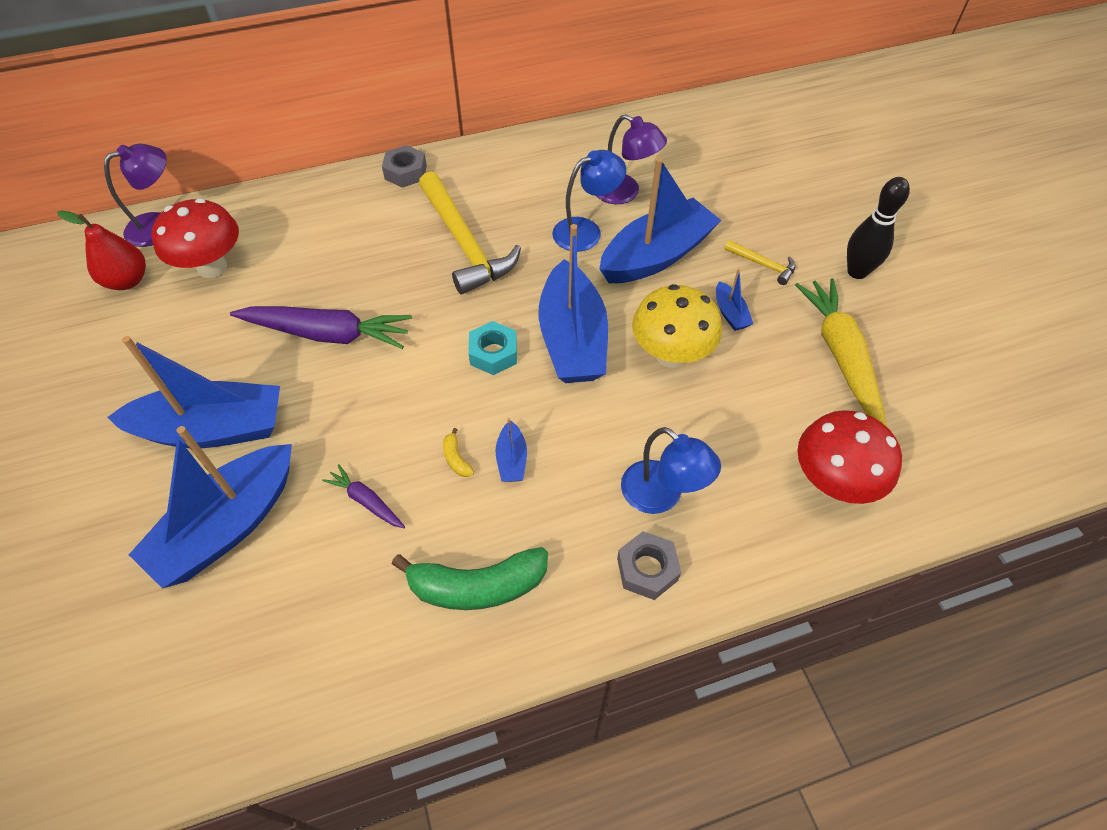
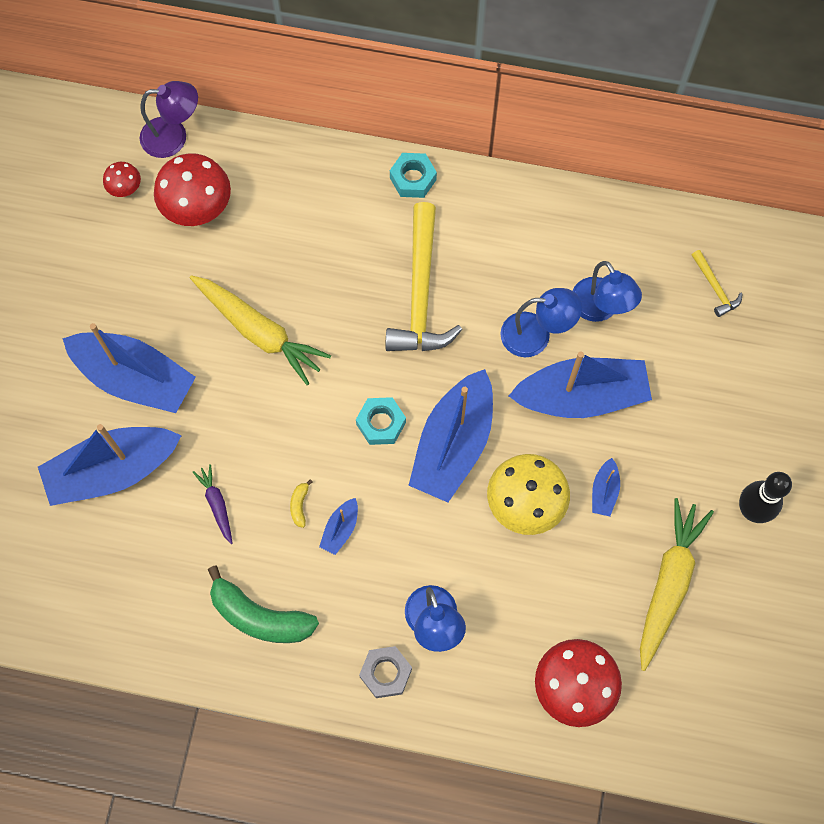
camera: 30 degrees right, 15 degrees up
(127, 280) = (125, 189): red pear -> red mushroom
(327, 334) = (259, 332): purple carrot -> yellow carrot
(405, 172) = (413, 179): grey nut -> turquoise nut
(625, 193) = (600, 309): purple lamp -> blue lamp
(763, 265) = (670, 457): yellow hammer -> yellow hammer (715, 288)

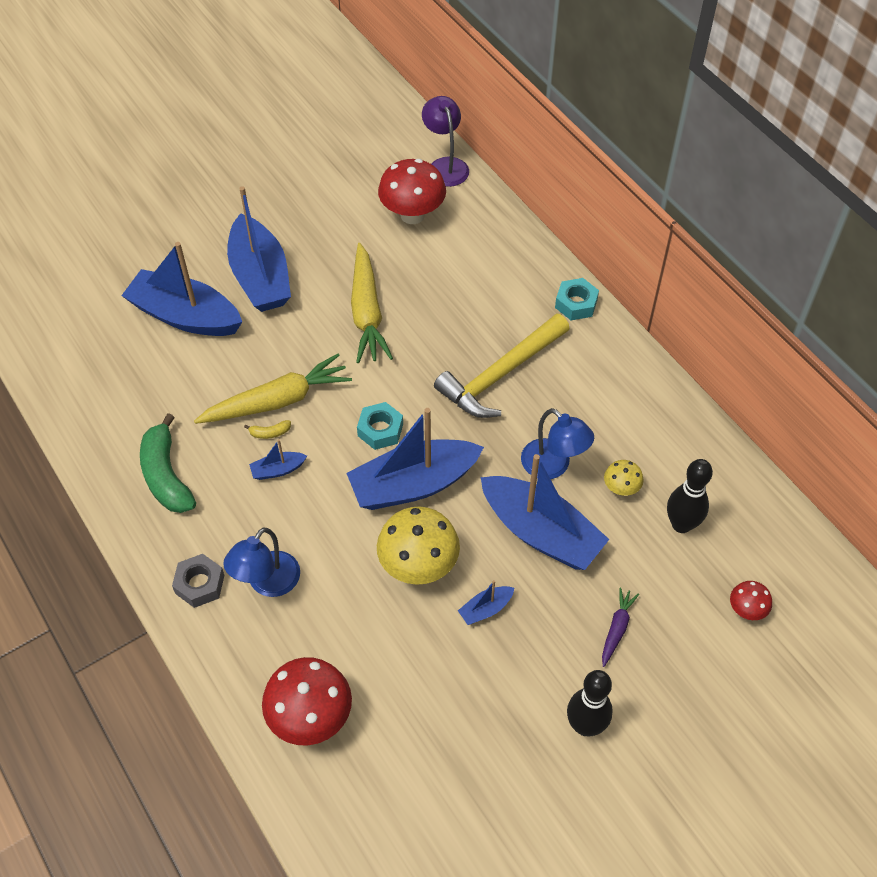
camera: 45 degrees right, 15 degrees down
(125, 189) = (381, 171): red mushroom -> red mushroom (746, 610)
(174, 137) = (445, 165): purple lamp -> purple lamp turned 150 degrees counterclockwise
(217, 504) = (221, 388): purple carrot -> purple carrot (617, 629)
(299, 505) = (270, 433): yellow banana -> yellow banana turned 150 degrees counterclockwise
(600, 309) = (621, 488): blue lamp -> yellow mushroom
(667, 299) = (681, 524): none -> black bowling pin
(668, 583) = (462, 715): yellow carrot -> yellow carrot (277, 401)
(715, 288) = (729, 548): yellow hammer -> none

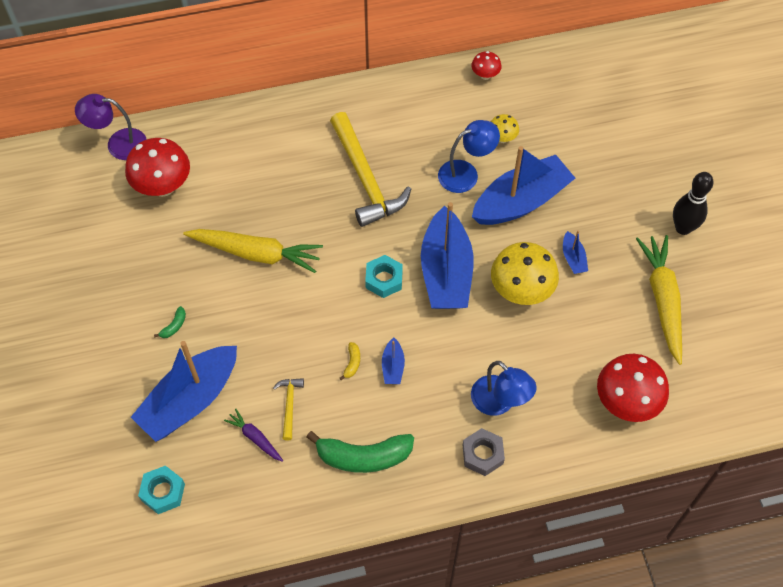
camera: 70 degrees left, 5 degrees up
(204, 395) = (289, 405): none -> yellow hammer
(260, 277) = (174, 326): blue boat -> green banana
(277, 401) = (321, 348): yellow carrot -> yellow carrot (662, 300)
(576, 303) = (318, 104): turquoise nut -> turquoise nut (163, 492)
(617, 629) = (615, 182): purple carrot -> purple carrot (255, 438)
(681, 524) = (546, 113): black bowling pin -> none
(746, 610) = (625, 103): red mushroom -> red mushroom (485, 75)

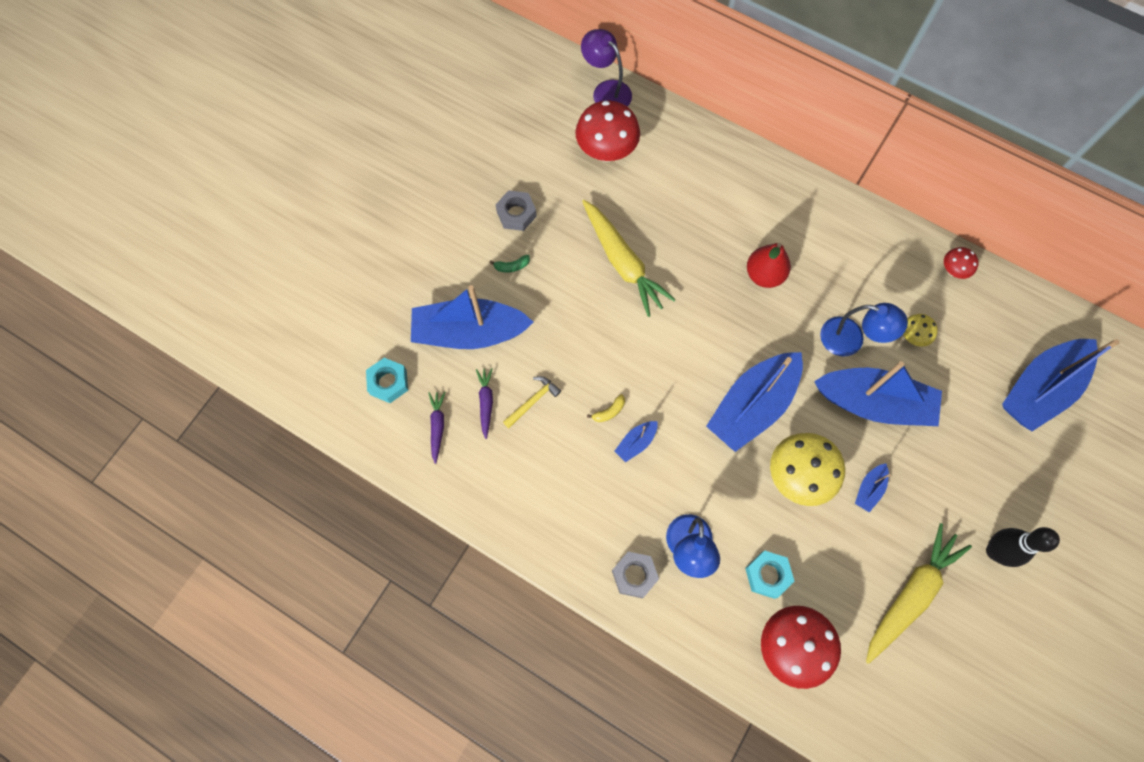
camera: 45 degrees right, 10 degrees up
(138, 286) = (516, 214): none -> grey nut
(235, 488) = (437, 426): none -> purple carrot
(363, 456) = (546, 490): green banana -> none
(365, 179) = (764, 275): yellow hammer -> red pear
(384, 279) = (697, 368): turquoise nut -> turquoise nut (767, 575)
(610, 106) = (1039, 389): none -> blue boat

